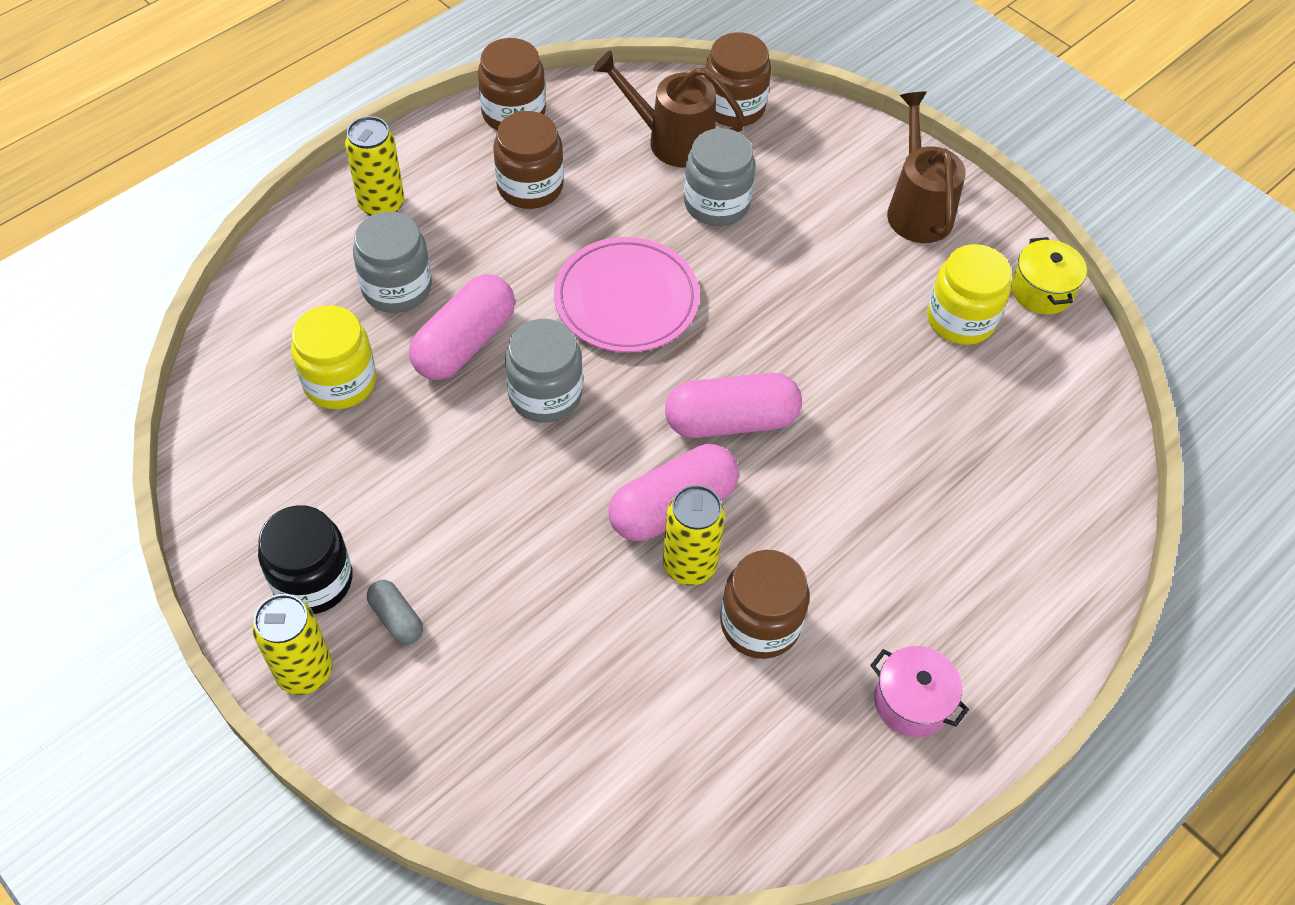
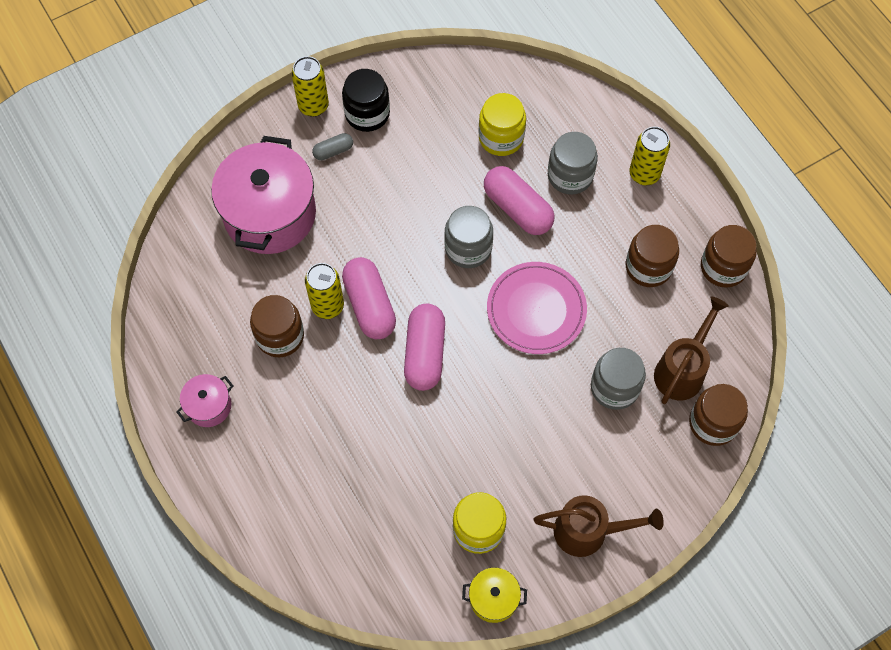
camera: 105 degrees right, 10 degrees up
(539, 693) = (270, 214): none -> pink pot

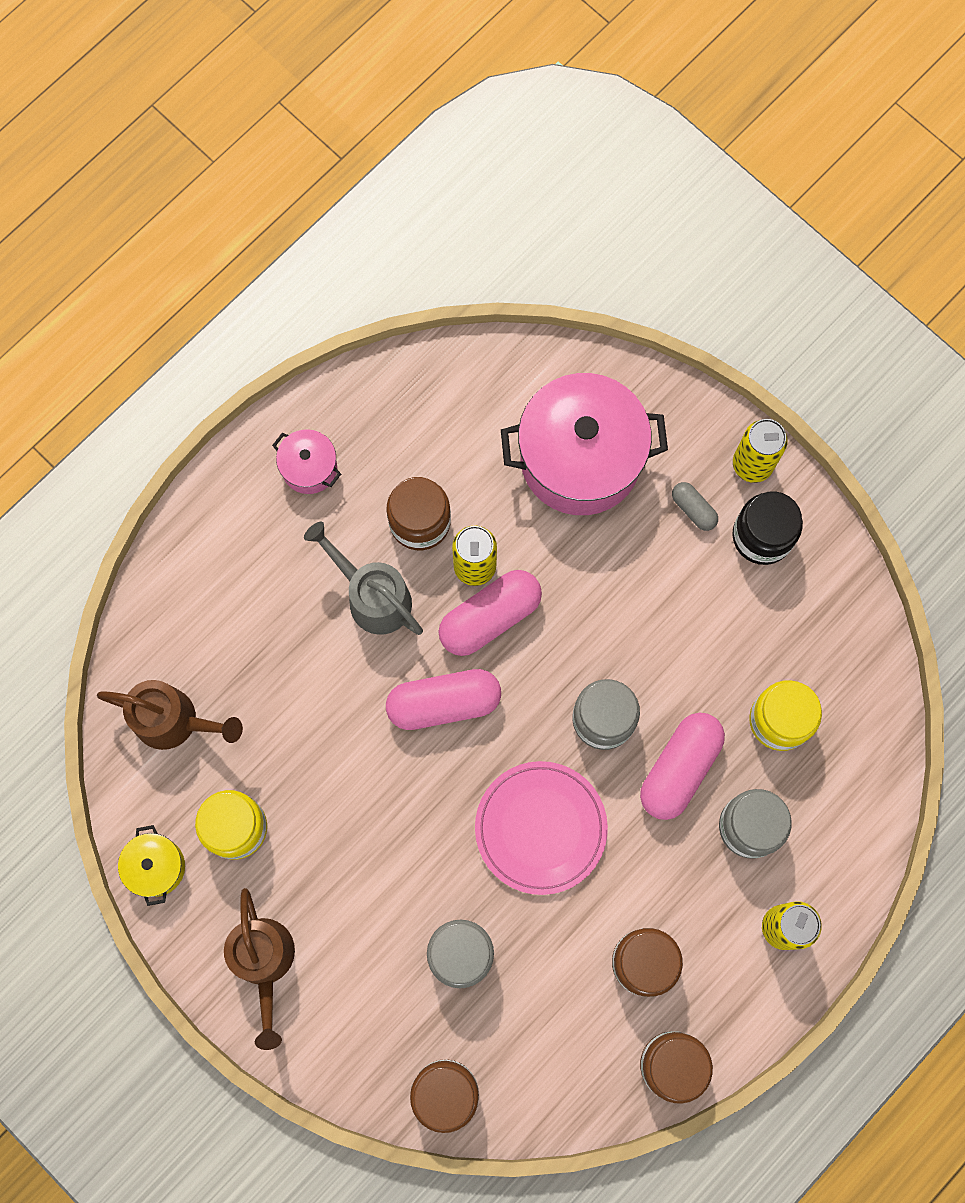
camera: 75 degrees right, 10 degrees up
(326, 384) = (372, 596): none -> grey watering can
(682, 369) = (509, 1038): brown watering can -> brown watering can (175, 721)

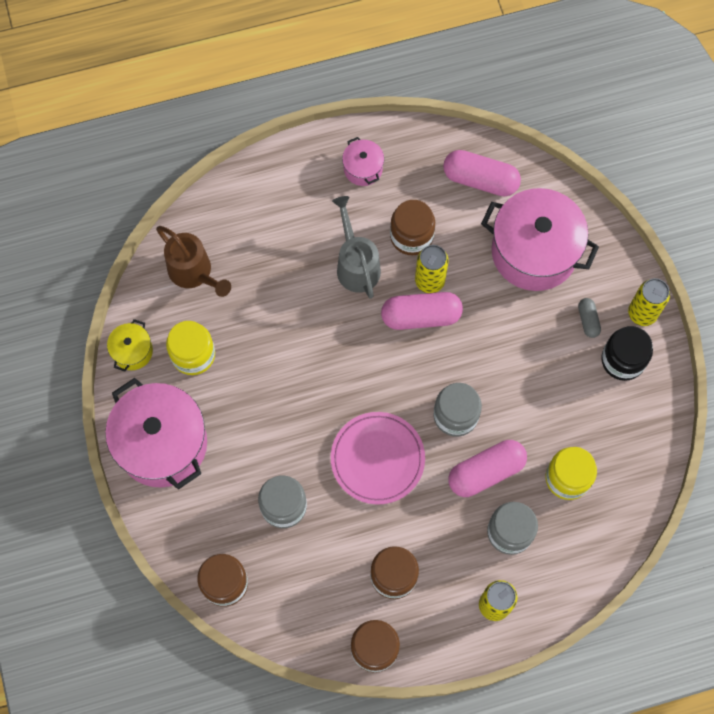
camera: 30 degrees right, 5 degrees down
(264, 963) = (162, 444): brown watering can -> pink pot
(444, 703) = (362, 351): pink capsule -> pink capsule (480, 179)

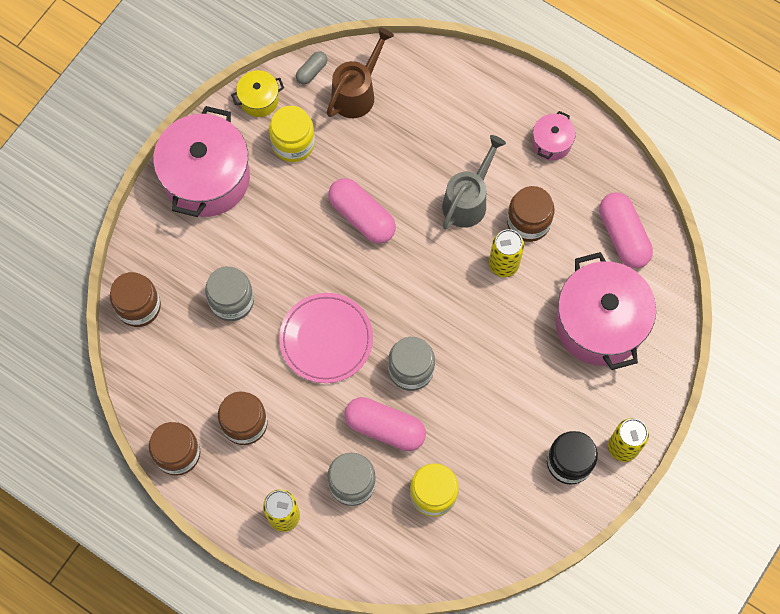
camera: 50 degrees right, 0 degrees up
(194, 273) = (357, 92): brown watering can -> brown watering can turned 150 degrees counterclockwise
(421, 316) = (469, 281): pink capsule -> pink capsule (362, 216)
(588, 320) = (579, 409): grey capsule -> grey capsule (312, 71)

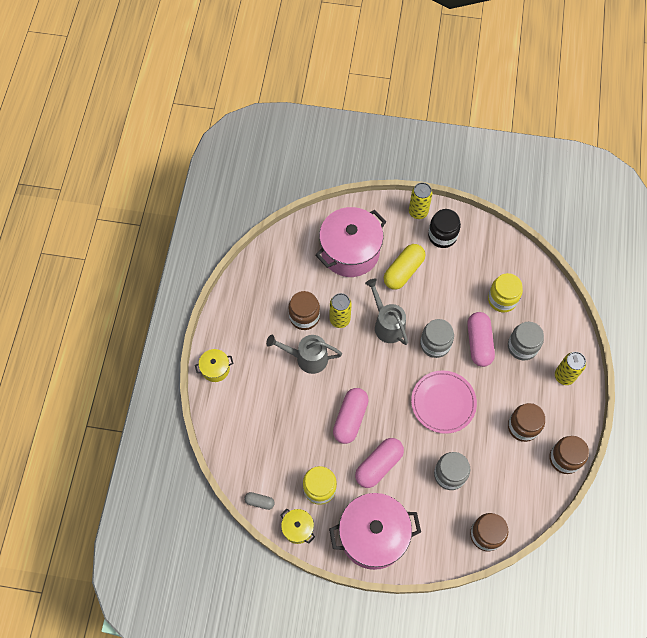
camera: 115 degrees left, 5 degrees down
(357, 92) = (262, 463): brown watering can -> none
(469, 321) = (386, 324): none -> grey watering can
(505, 87) = (215, 369): none -> yellow pot
(537, 380) = (403, 271): none -> yellow capsule
(551, 143) = (243, 325): pink pot -> none
(623, 236) = (287, 260): pink capsule -> pink capsule (378, 465)

